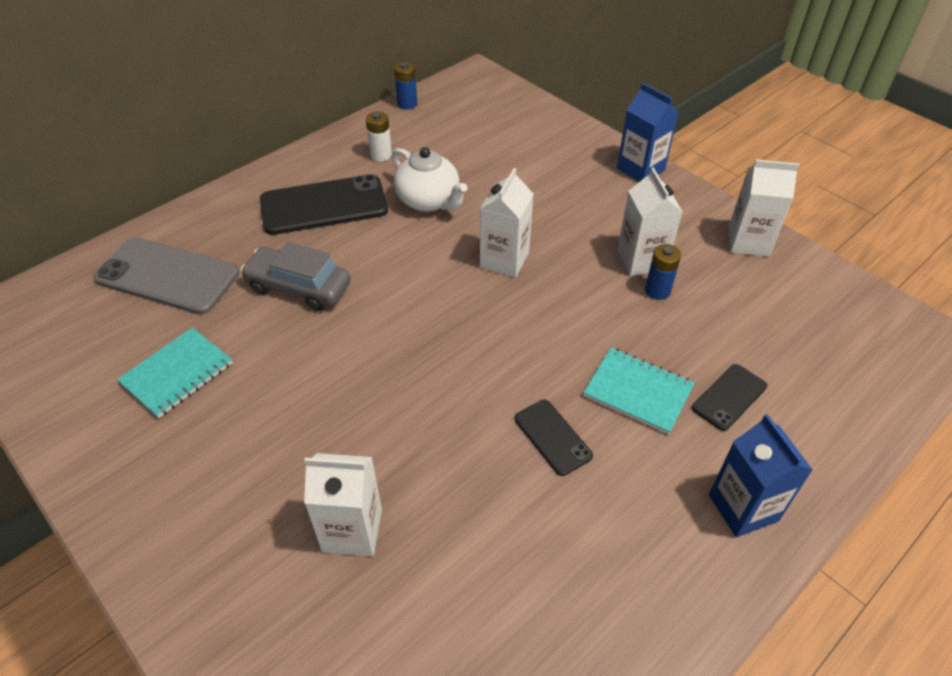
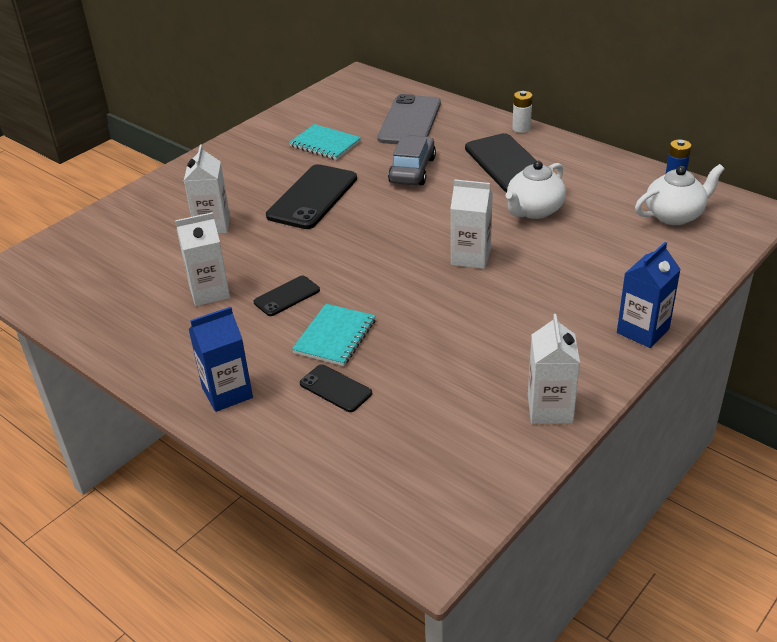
camera: 85 degrees right, 10 degrees down
(322, 397) = (312, 197): none -> black phone
(381, 155) = (587, 178): white battery -> white battery (521, 128)
(468, 116) = (674, 215): none -> white teapot
(641, 260) = (496, 335): white carton -> white carton (209, 292)
(657, 291) = (457, 345): blue battery -> none

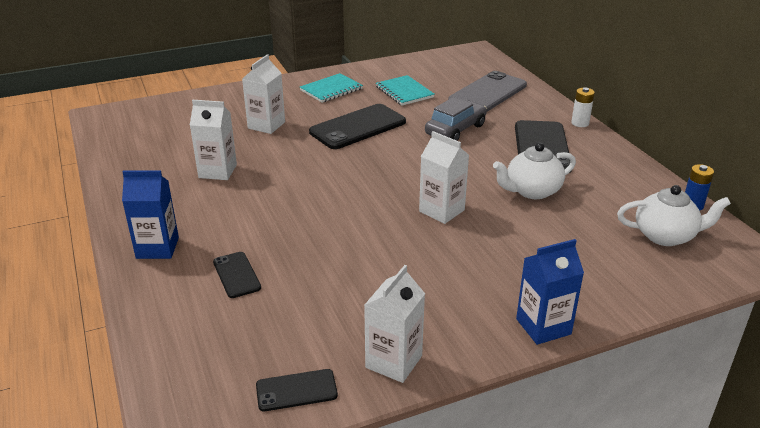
camera: 25 degrees right, 5 degrees down
(287, 296) = (269, 193): black phone -> black phone (296, 390)
(335, 336) = (274, 235): turquoise notebook -> turquoise notebook (331, 89)

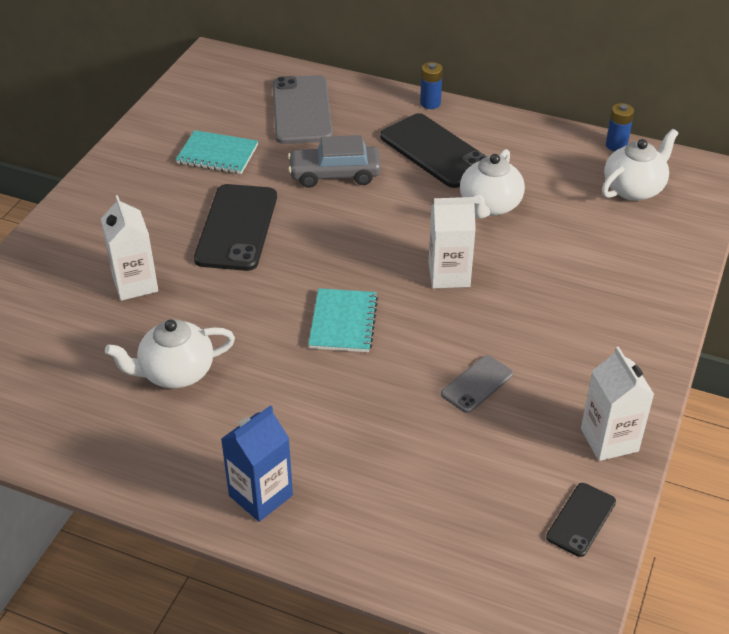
camera: 45 degrees left, 10 degrees up
(217, 171) = (176, 372): white carton -> white teapot
(236, 275) = (378, 464): black phone -> none
(331, 89) = (133, 195): turquoise notebook -> turquoise notebook (343, 322)
(361, 274) = (477, 384): none -> grey phone
(455, 130) = (335, 175): grey car -> grey car turned 90 degrees counterclockwise
(543, 326) = (660, 331): blue carton -> none
(580, 123) = (430, 103): white battery -> blue battery

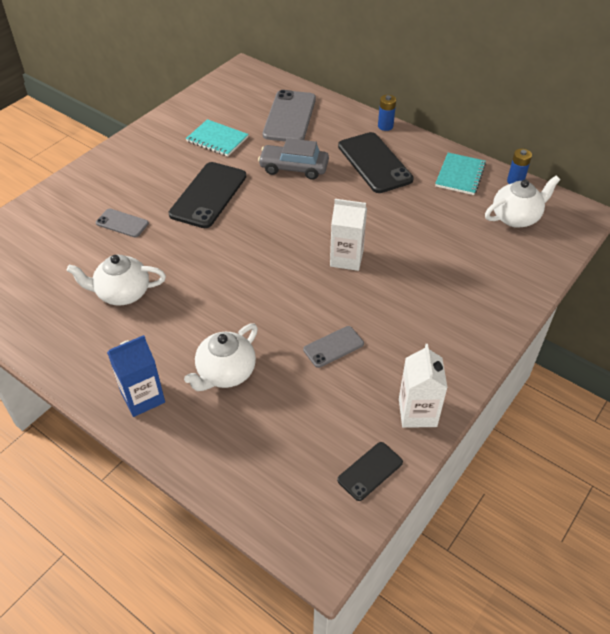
camera: 15 degrees right, 5 degrees up
(135, 284) = (122, 223): white carton -> grey phone
(343, 322) = (254, 279): turquoise notebook -> turquoise notebook (460, 175)
(489, 206) = (398, 211): white teapot -> white teapot (225, 373)

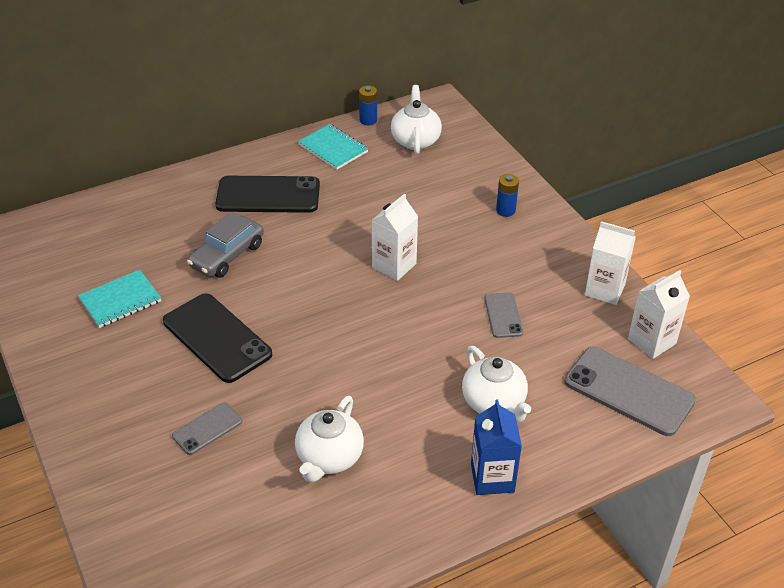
camera: 65 degrees left, 5 degrees down
(289, 117) = (133, 228): grey phone -> grey phone (628, 391)
(370, 471) = (651, 341): black phone -> white carton
(385, 126) = (216, 166): blue battery -> blue battery (505, 210)

